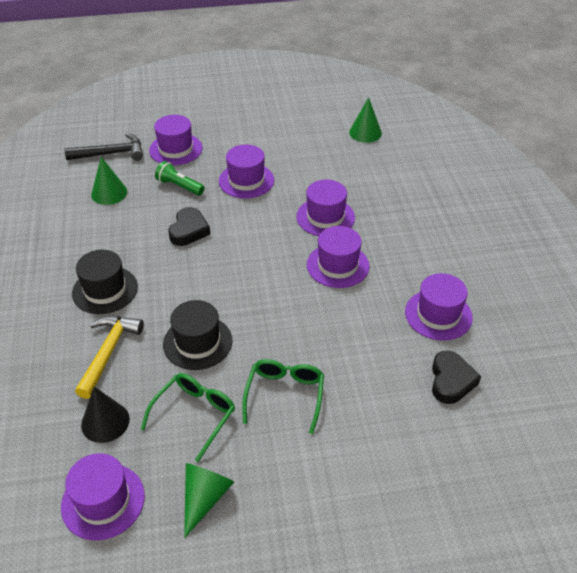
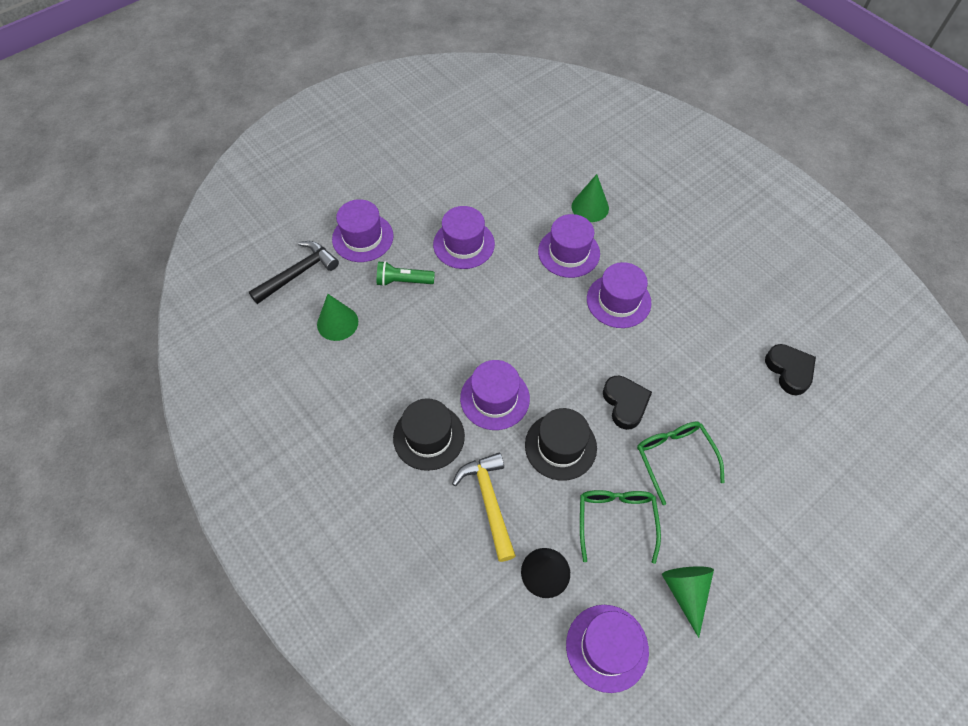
camera: 30 degrees left, 15 degrees up
(189, 230) = (454, 328): black heart -> black heart (625, 403)
(365, 133) = (533, 137): green cone -> green cone (590, 207)
(438, 315) = (735, 310): purple hat -> purple hat (495, 398)

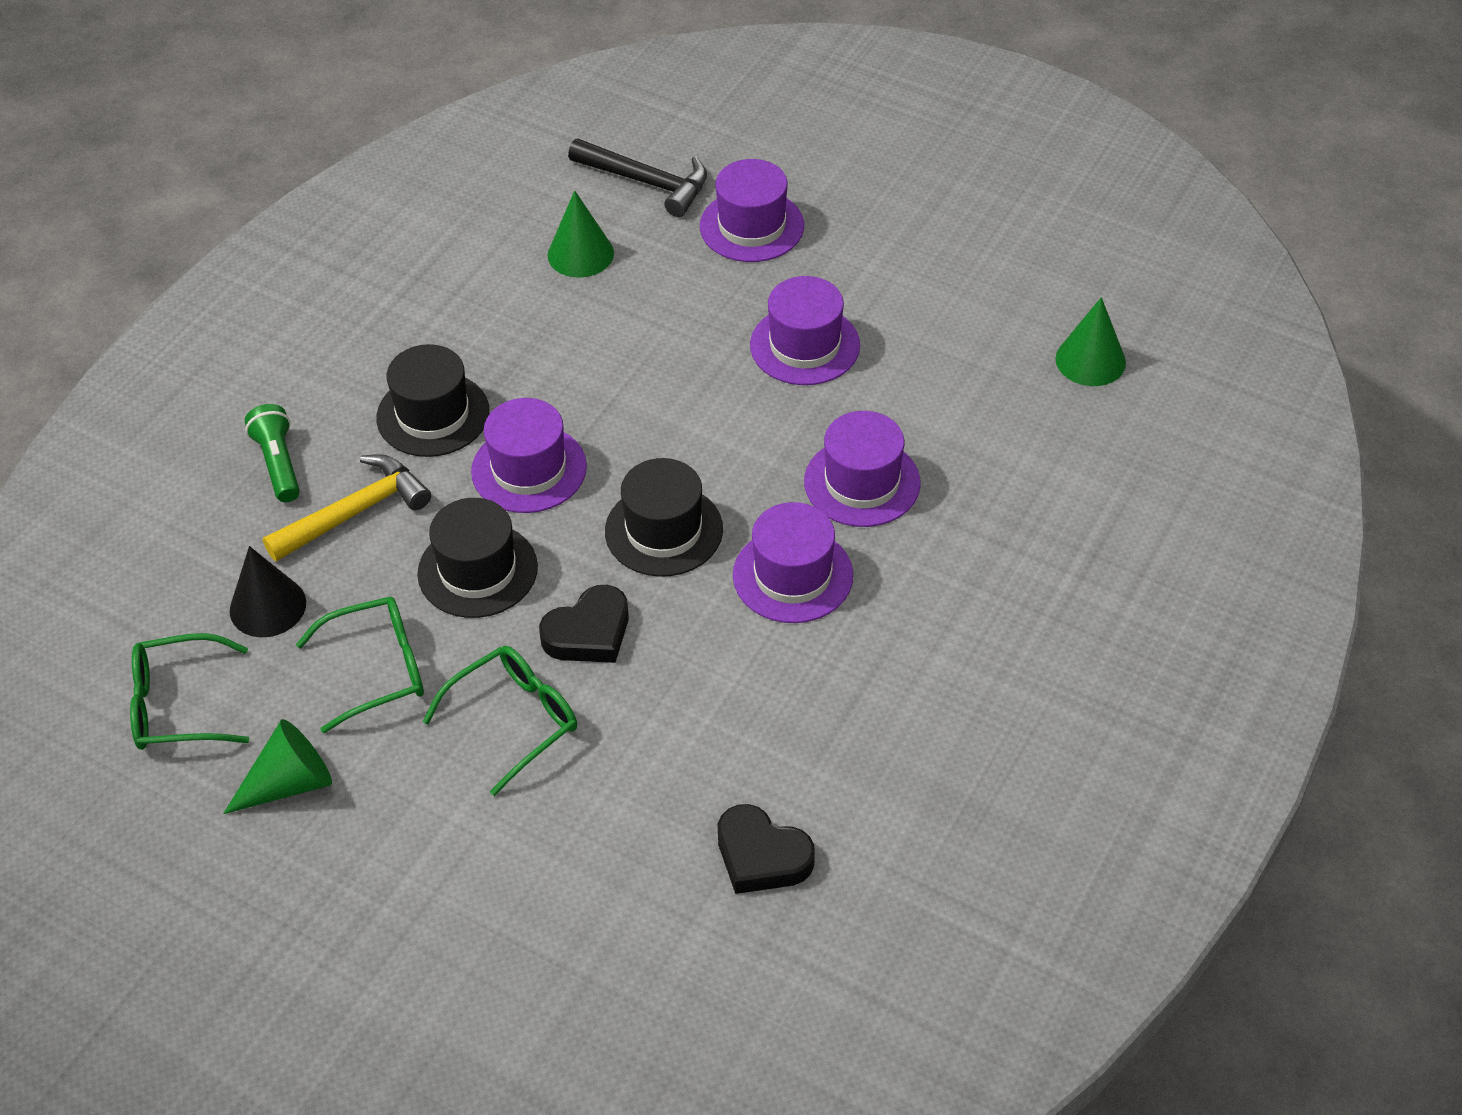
camera: 70 degrees right, 10 degrees down
(403, 281) = (692, 299): green flashlight -> green flashlight (278, 463)
(566, 347) = (664, 530): none -> black hat
(590, 207) = (982, 485): green cone -> green cone (1090, 360)
(607, 647) = (178, 705): purple hat -> green glasses
(789, 371) = (761, 856): black heart -> black heart turned 75 degrees clockwise

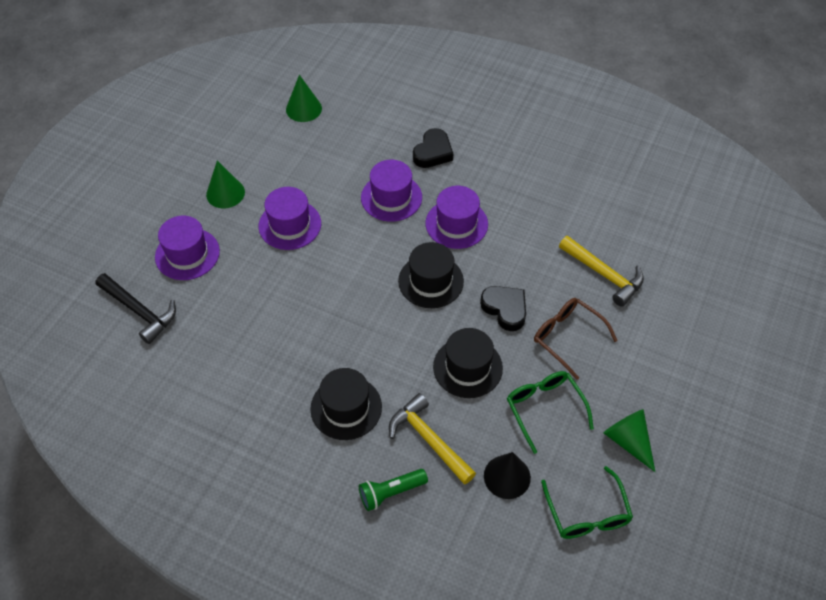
camera: 95 degrees left, 5 degrees up
(514, 720) = (567, 337): green glasses -> brown glasses
(529, 469) = (389, 350): purple hat -> none
(580, 254) = (204, 341): green cone -> green cone (225, 193)
(646, 182) = (139, 311): black hammer -> black hammer turned 105 degrees clockwise
(649, 799) = (604, 274): none -> yellow hammer
(761, 856) = (626, 229): black heart -> black heart (433, 152)

